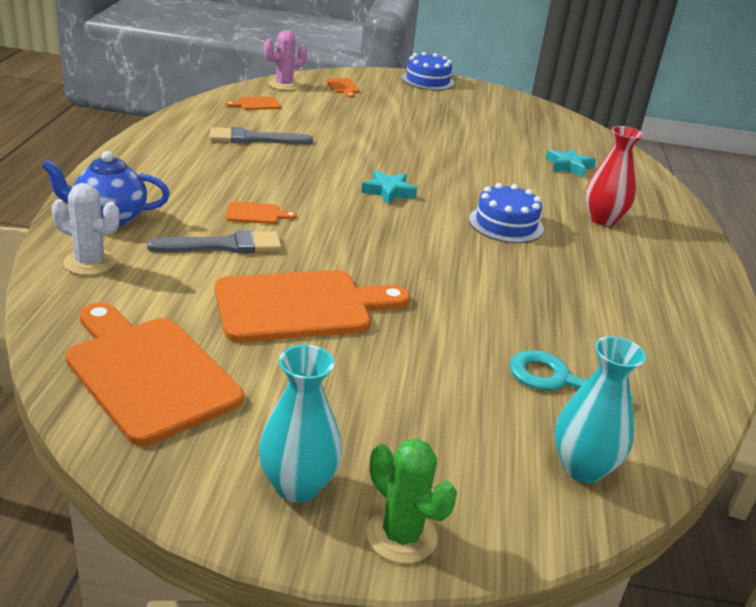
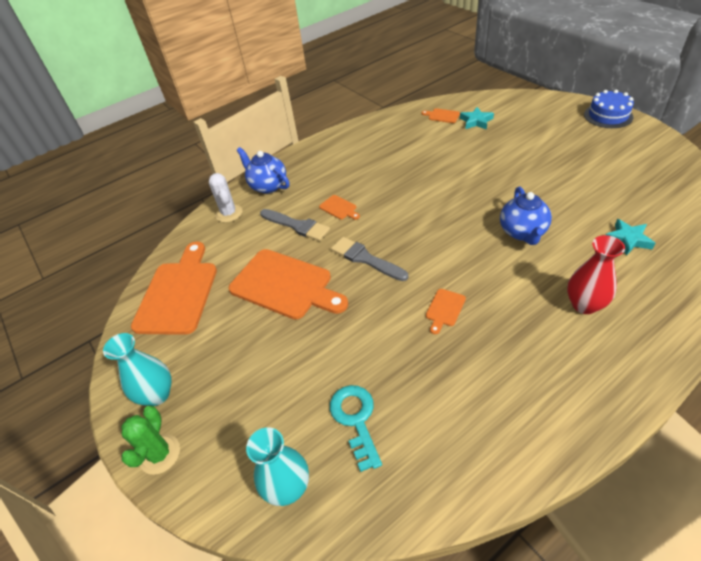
camera: 55 degrees right, 15 degrees up
(254, 139) = (406, 146): grey brush -> grey brush (366, 259)
(284, 85) = (481, 101): pink cactus -> none
(343, 87) = (524, 110): orange cutting board -> orange cutting board (444, 309)
(388, 191) = (440, 217): turquoise star -> turquoise star (476, 121)
(483, 183) = (522, 232): none -> blue teapot
(506, 224) = (491, 276): blue cake -> none

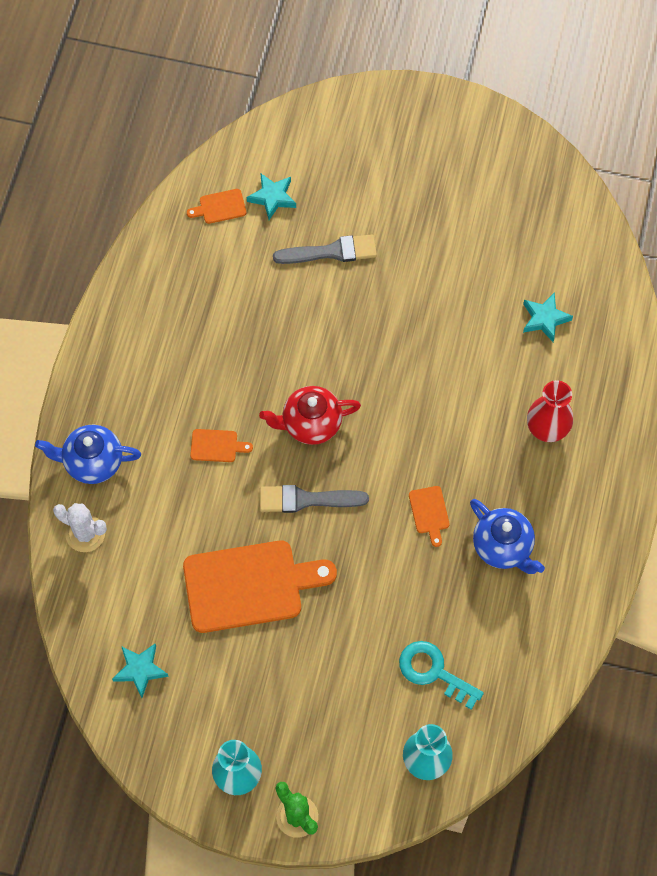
camera: 45 degrees left, 20 degrees up
(178, 293) = (140, 670): orange cutting board -> turquoise star
(297, 225) = (189, 501): grey brush -> grey brush (331, 252)
(405, 223) = (310, 424): none -> red teapot
(522, 232) = (441, 366): blue teapot -> blue teapot (503, 547)
(608, 116) = (427, 107): blue cake -> none

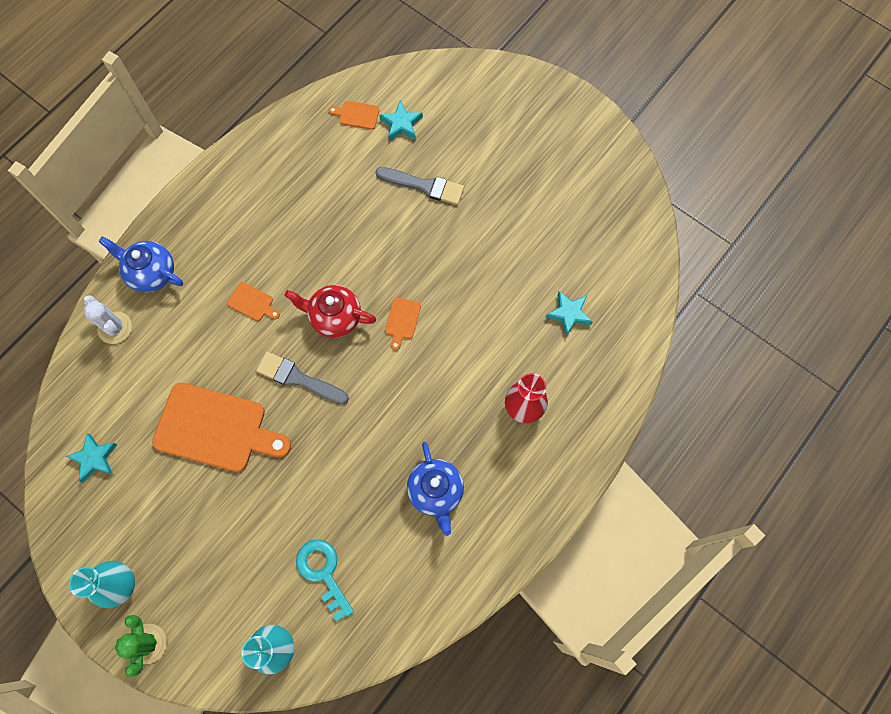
camera: 25 degrees right, 5 degrees up
(429, 512) = (391, 434): orange cutting board -> orange cutting board (402, 321)

